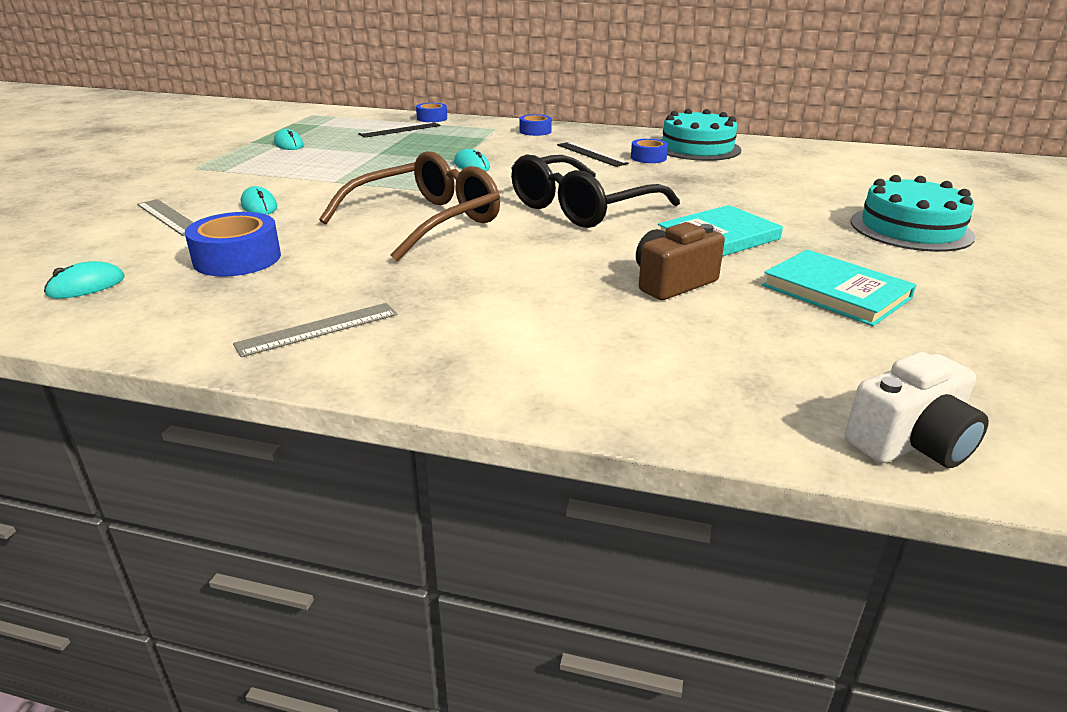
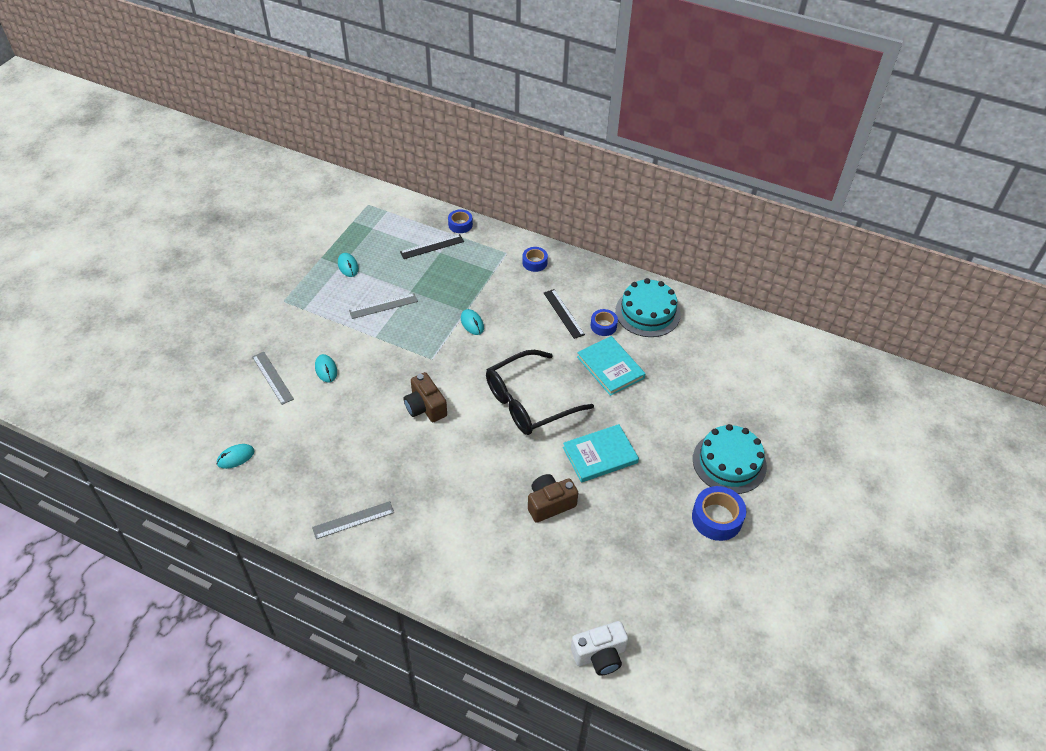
camera: 10 degrees right, 20 degrees up
(237, 258) = (313, 438): blue tape -> blue tape (717, 518)
(342, 163) = (383, 306): none -> grey ruler
(425, 222) = (425, 407): brown glasses -> brown camera
(836, 292) = (637, 528): turquoise book -> turquoise book (610, 367)

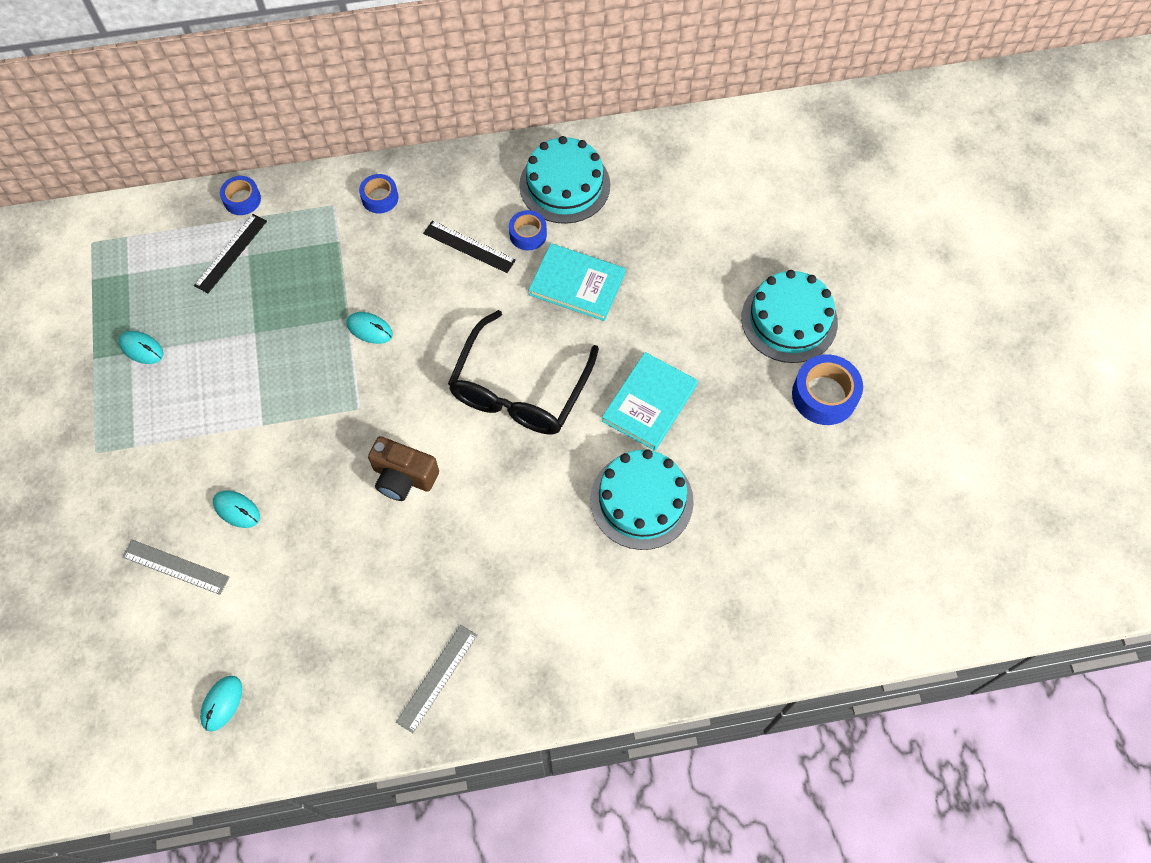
camera: 35 degrees left, 15 degrees up
(383, 306) = (237, 375): grey ruler -> none
(550, 504) = (641, 500): brown camera -> turquoise cake
(600, 655) = (825, 636): white camera -> none

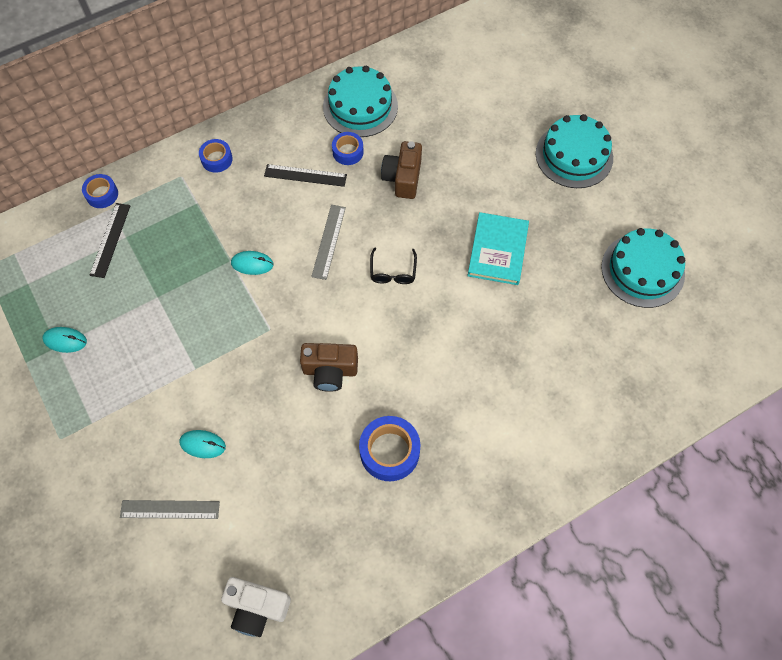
camera: 20 degrees left, 0 degrees up
(222, 703) = (257, 607): turquoise mouse -> white camera
(437, 678) = (426, 521): grey ruler -> grey ruler (328, 241)
(520, 388) = (393, 271): black glasses -> black glasses, size x0.44
(577, 284) = (403, 178): turquoise book -> brown camera
(641, 500) = (524, 326): turquoise cake -> turquoise cake (642, 270)
(824, 395) = (624, 202): blue tape -> blue tape (389, 451)

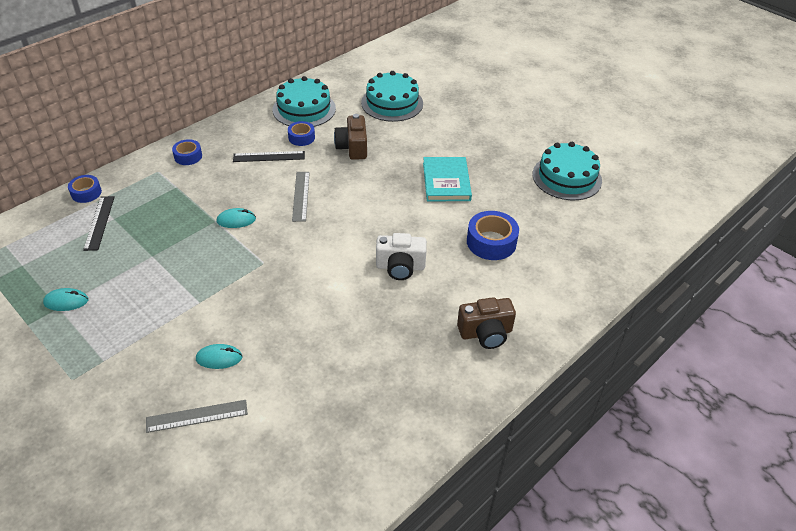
camera: 15 degrees left, 20 degrees down
(257, 607) = (305, 481): white camera -> white camera (400, 267)
(330, 371) = (326, 283): brown camera -> brown camera (485, 333)
(389, 451) = (398, 332): blue tape -> blue tape (491, 242)
(393, 271) = (362, 207): black glasses -> none
(574, 155) = (486, 117): turquoise cake -> turquoise cake (392, 103)

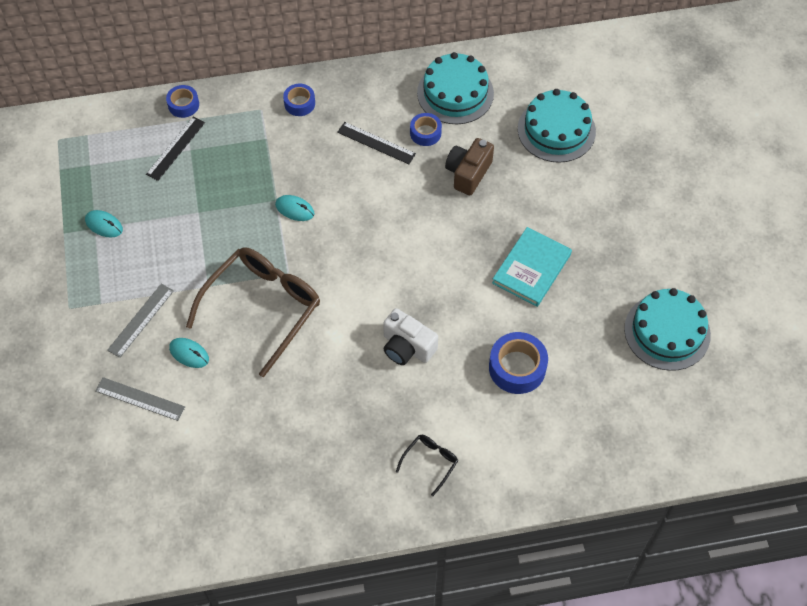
camera: 35 degrees right, 15 degrees up
(261, 296) = (262, 308): none -> brown glasses
(301, 196) = (373, 211): grey ruler -> grey ruler (141, 320)
(485, 333) = (430, 462): brown camera -> black glasses

